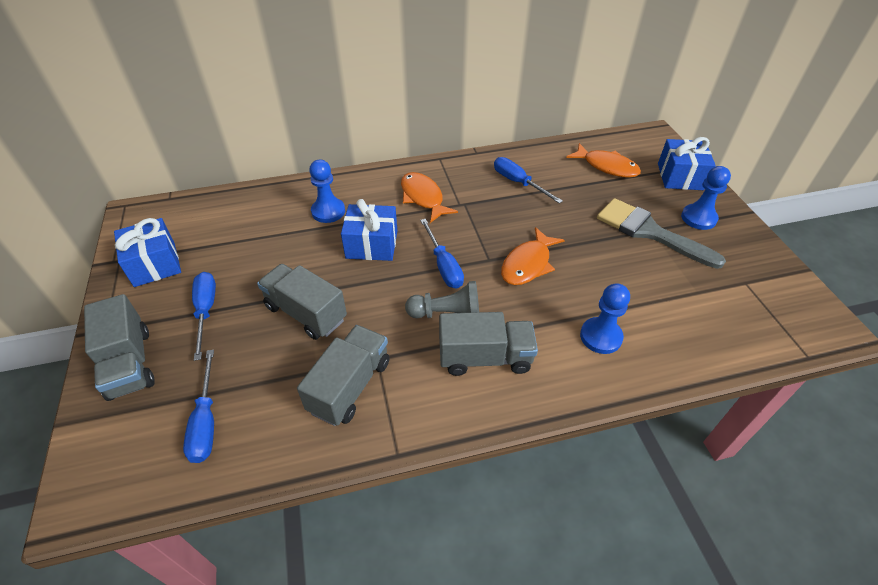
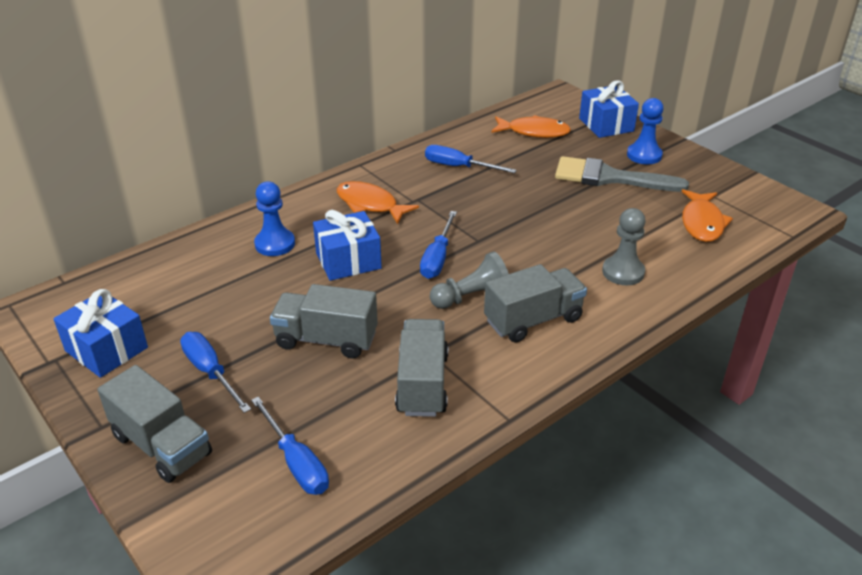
camera: 25 degrees left, 10 degrees down
(443, 266) = (437, 258): blue screwdriver -> blue screwdriver turned 60 degrees clockwise
(528, 264) = (518, 234): orange fish -> orange fish (702, 223)
(600, 337) = (623, 272): blue pawn -> grey pawn

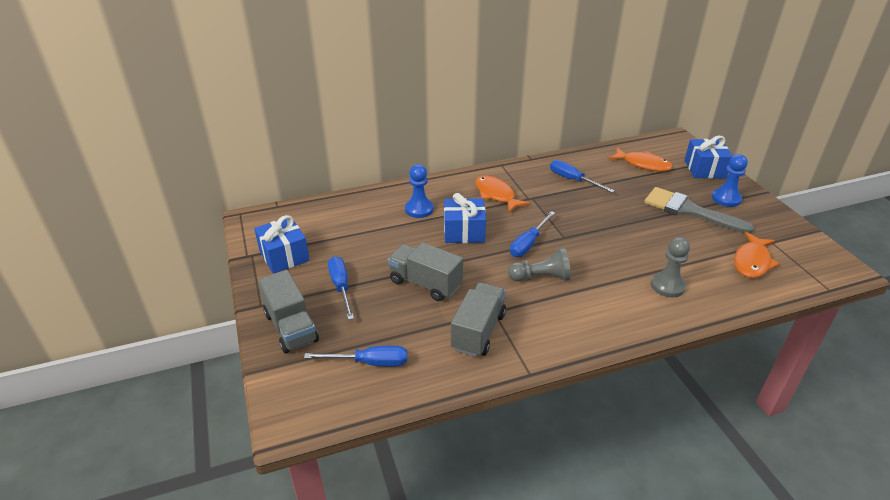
camera: 20 degrees right, 0 degrees up
(296, 462) = (370, 363): blue screwdriver -> blue screwdriver turned 75 degrees counterclockwise
(533, 320) = (580, 305): grey truck -> none

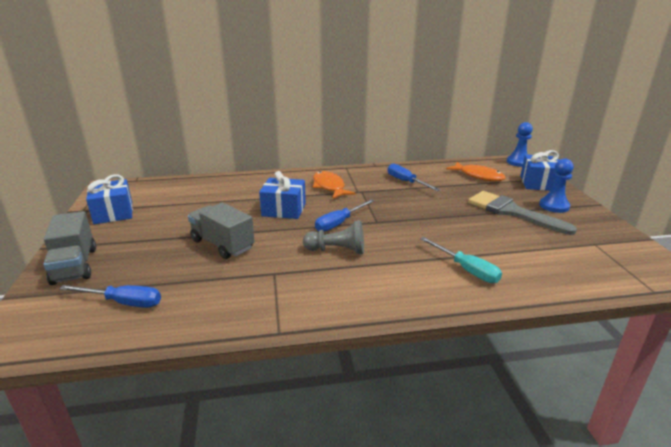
camera: 10 degrees right, 10 degrees down
(341, 287) = (144, 239): blue screwdriver -> none
(419, 209) = (254, 191): blue pawn -> blue pawn (518, 162)
(478, 331) = (248, 288): grey truck -> none
(667, 286) = (466, 270): grey pawn -> turquoise screwdriver
(752, 262) = (567, 258): orange fish -> none

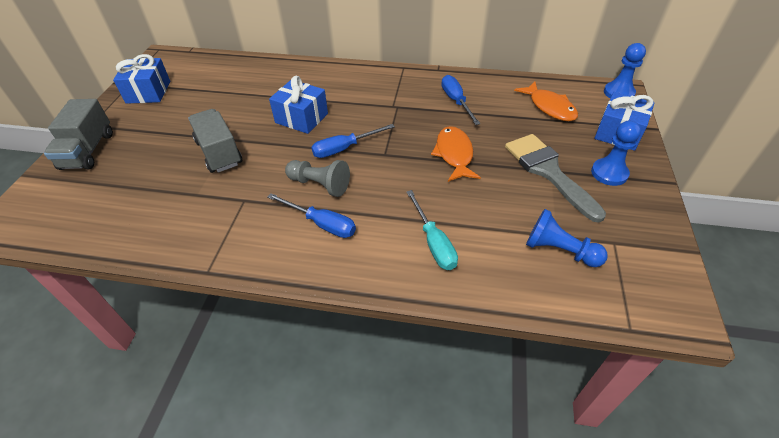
camera: 20 degrees right, 20 degrees up
(123, 302) = (104, 203): blue screwdriver -> blue screwdriver (321, 224)
(329, 187) = (367, 93): orange fish -> orange fish (454, 154)
(562, 256) = (559, 250): none -> blue pawn

